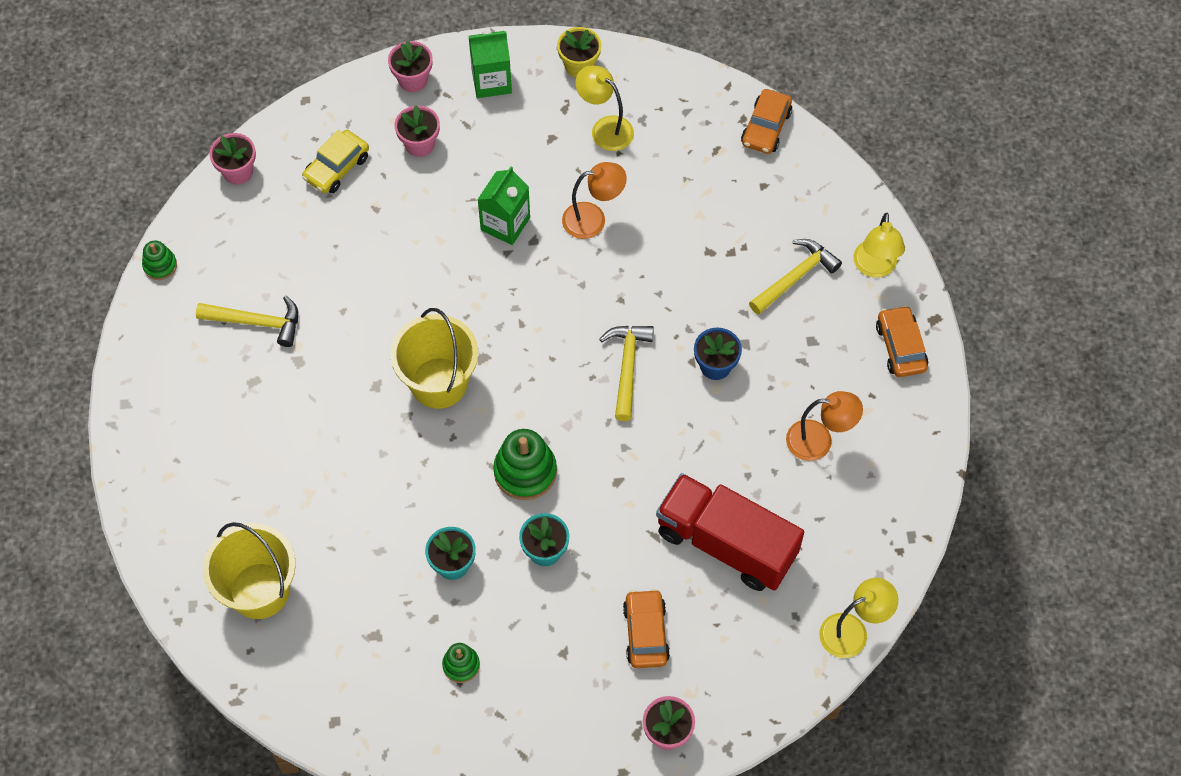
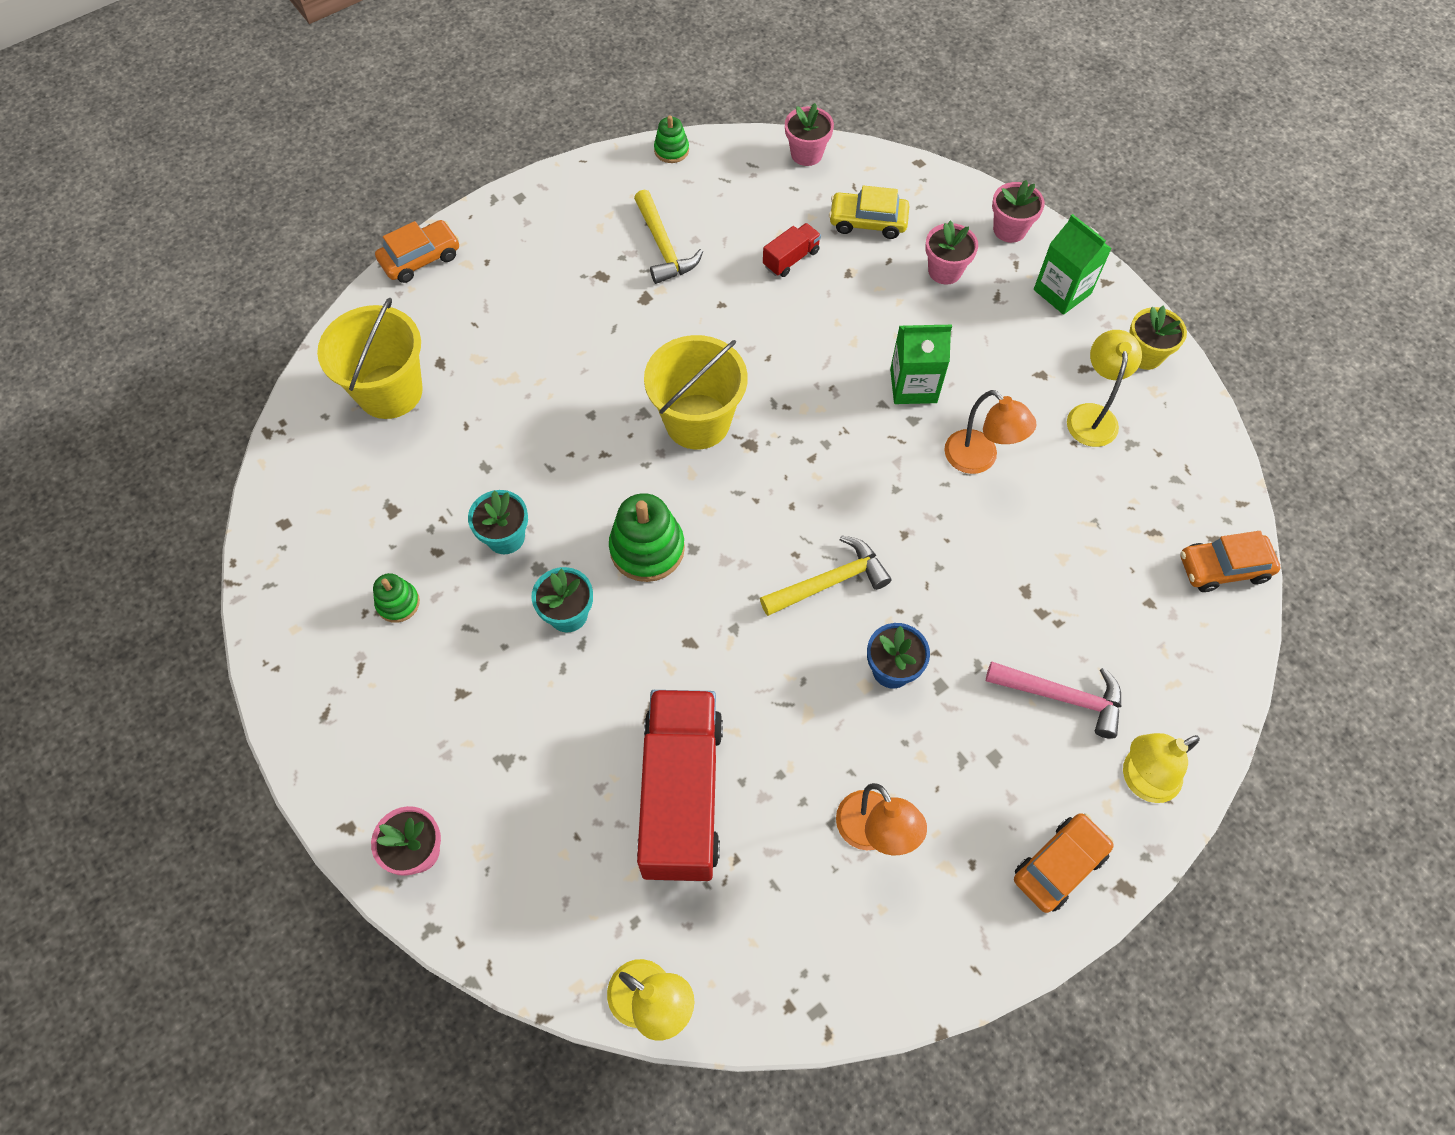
camera: 60 degrees right, 0 degrees up
(334, 239) = (791, 259): none -> red truck
(645, 633) = (526, 765): orange car -> orange car (420, 258)
(795, 277) = (1062, 697): yellow hammer -> pink hammer

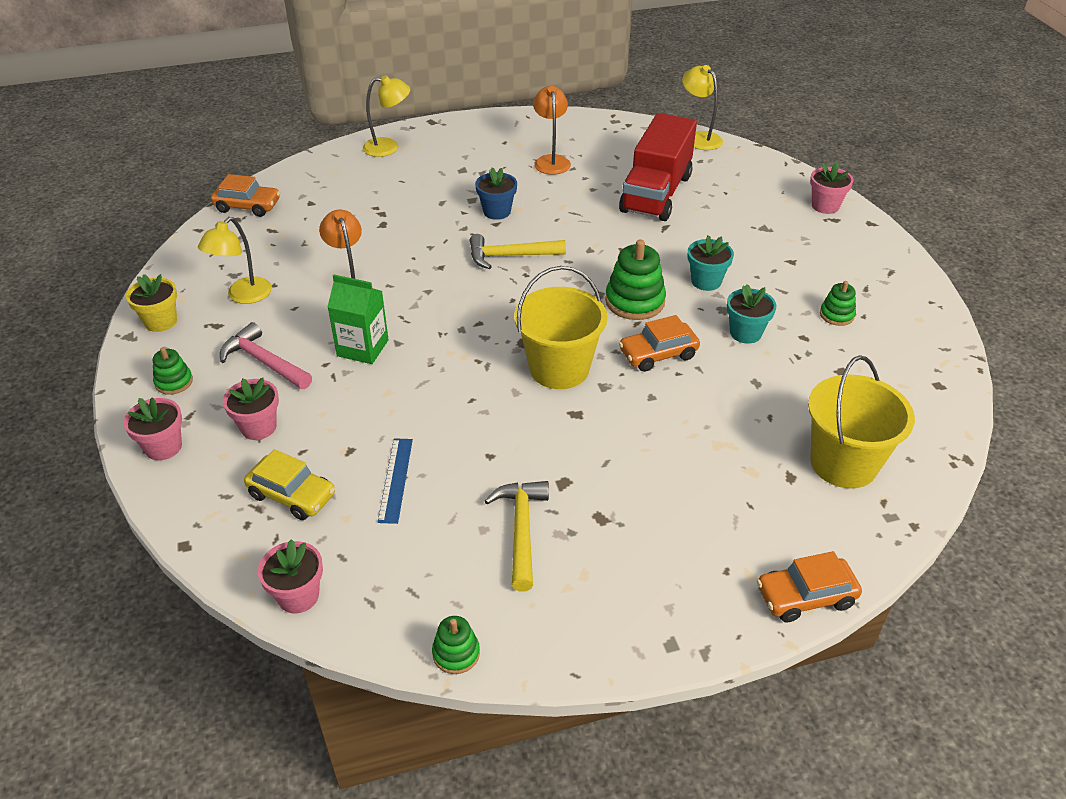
camera: 160 degrees left, 20 degrees down
(791, 259) = (395, 479): red truck -> blue ruler
(1059, 865) = (459, 133): orange car -> orange car (658, 354)
(1062, 292) = (174, 382): green carton -> green stacking toy
(1062, 697) = (402, 181): pink hammer -> pink hammer (264, 362)

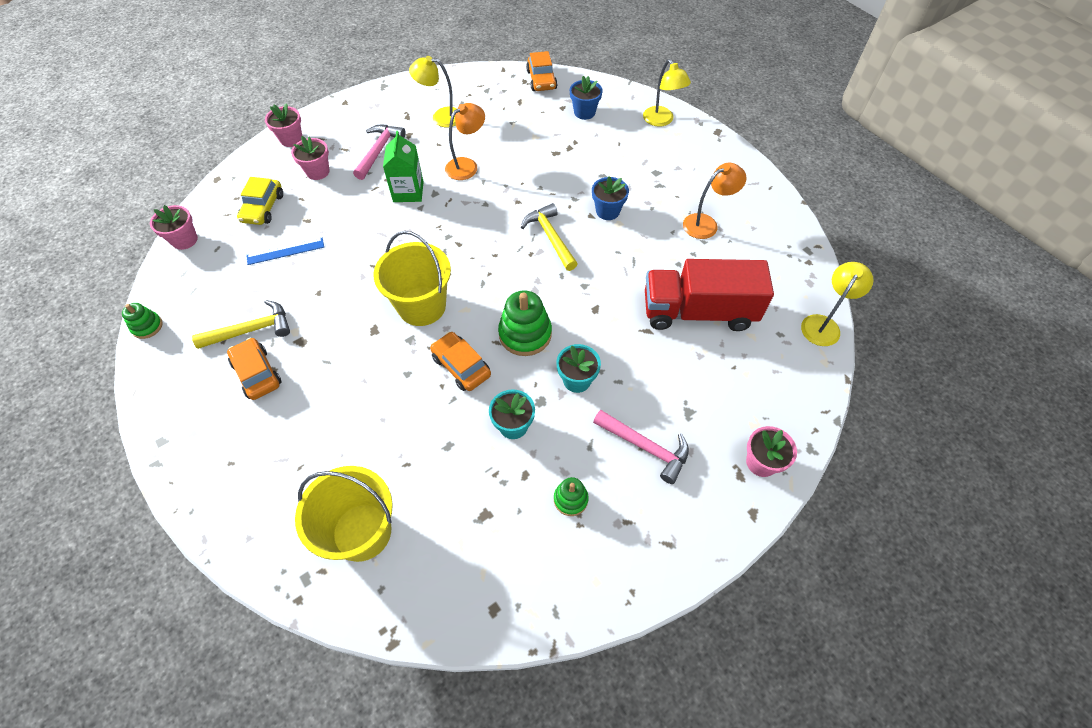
camera: 70 degrees right, 15 degrees up
(161, 321) = (402, 92): yellow flower pot -> none
(174, 382) = (348, 121): green stacking toy -> none
(332, 190) = (584, 112): none -> blue flower pot
(793, 260) = (646, 447): none -> pink hammer
(805, 596) = (211, 522): orange car -> orange car (257, 373)

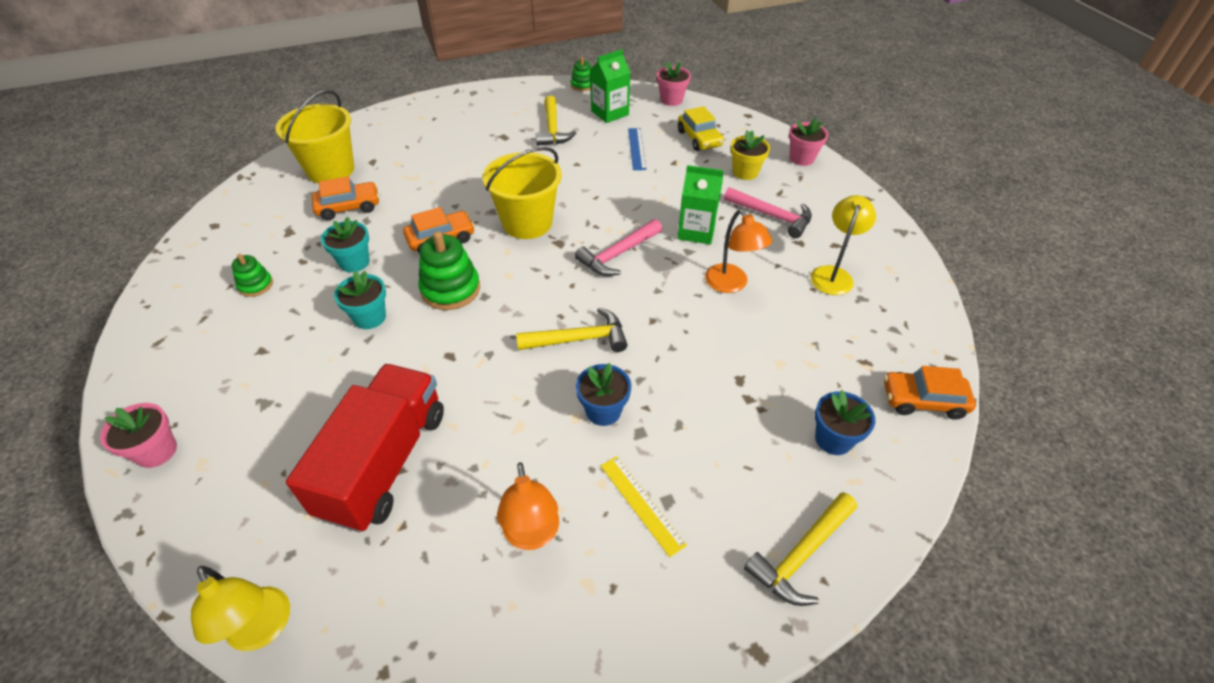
camera: 105 degrees right, 10 degrees down
(214, 287) = (610, 113): none -> green carton
(257, 373) = (506, 130): orange car -> orange car (348, 207)
(263, 208) = (699, 138): yellow car -> yellow car turned 135 degrees counterclockwise
(318, 171) = (745, 172): pink flower pot -> yellow flower pot
(646, 447) = (257, 353): pink hammer -> pink hammer (618, 254)
(661, 121) = (801, 555): yellow lamp -> yellow hammer
(663, 182) = (641, 504): none -> yellow ruler

